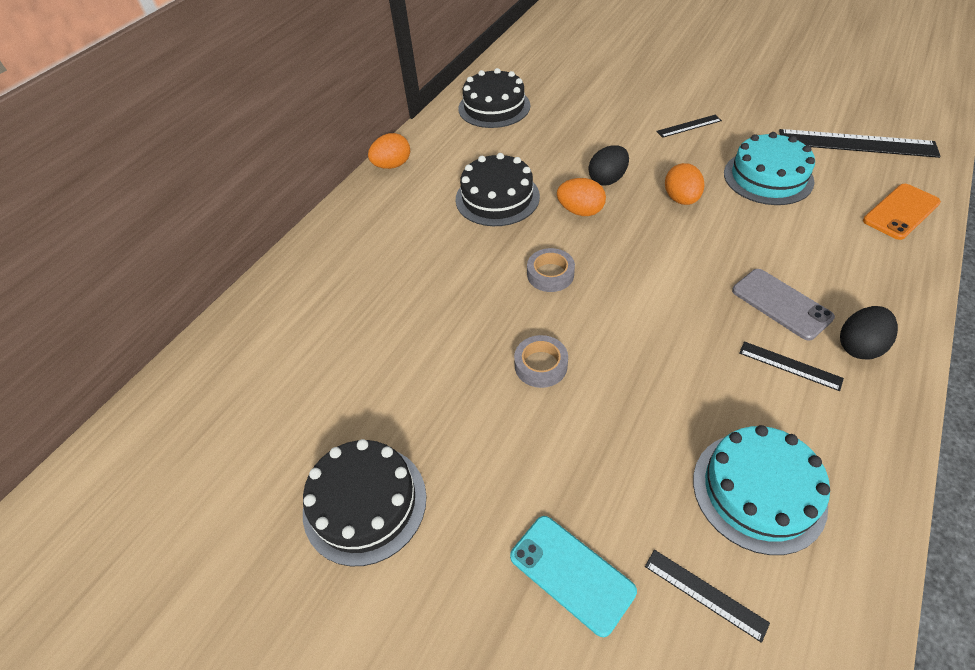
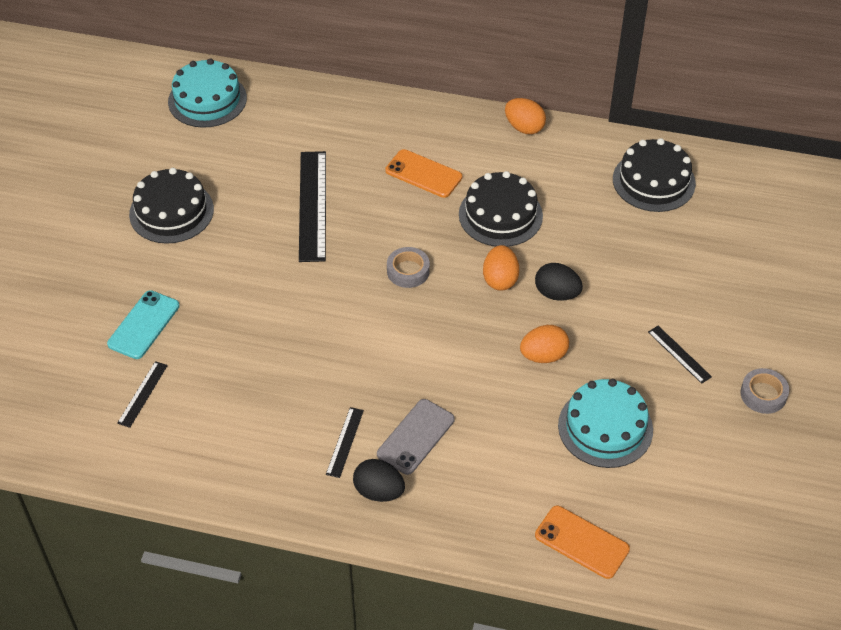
camera: 70 degrees right, 0 degrees up
(418, 241) = (423, 174): none -> orange phone
(541, 365) = (306, 281): grey tape -> grey tape (763, 394)
(758, 491) = (222, 421): turquoise cake -> turquoise cake (207, 100)
(856, 143) = (700, 512): black ruler -> black ruler (313, 205)

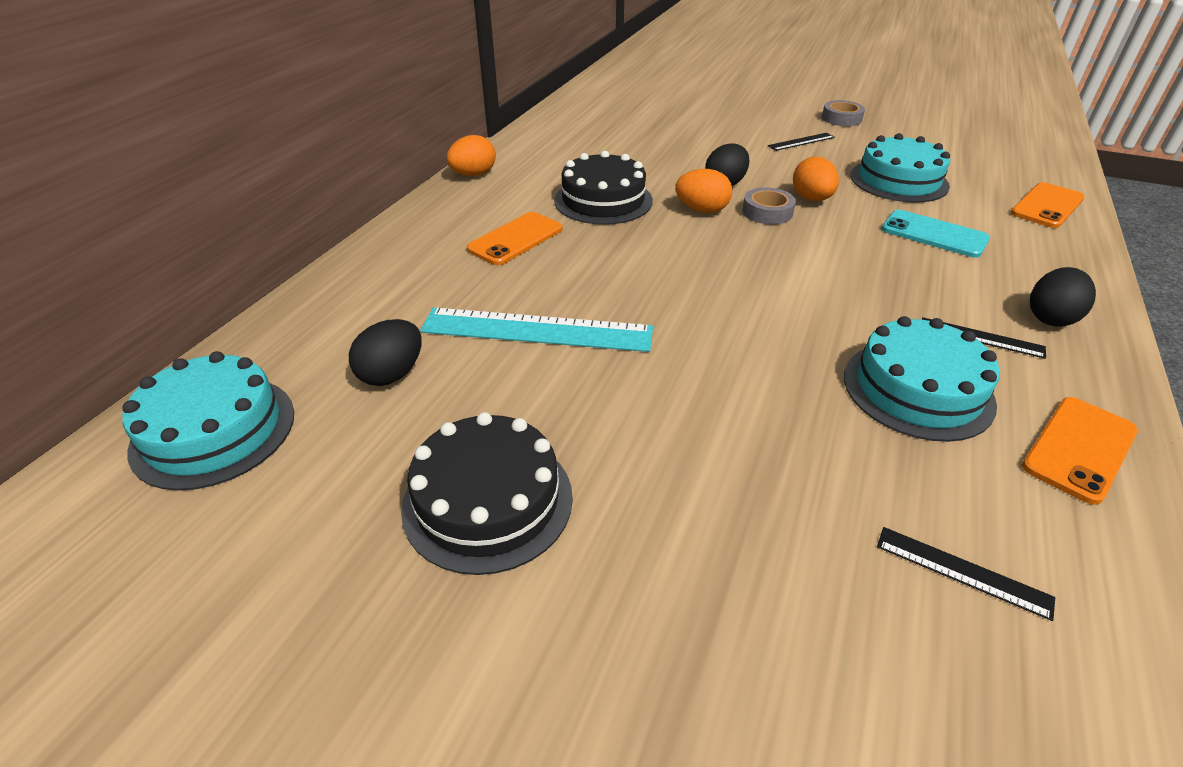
camera: 80 degrees left, 10 degrees down
(144, 325) = (784, 561): turquoise phone -> turquoise phone (934, 234)
(236, 468) = (1079, 449): none -> orange phone
(260, 151) = (392, 374): none -> black egg
(281, 396) = (917, 389): none -> turquoise cake
(313, 205) = (537, 330): black ruler -> turquoise ruler
(408, 271) = (681, 265): grey tape -> grey tape (767, 212)
(415, 437) = (951, 284): grey phone -> none
(653, 181) = (583, 127): black cake -> none

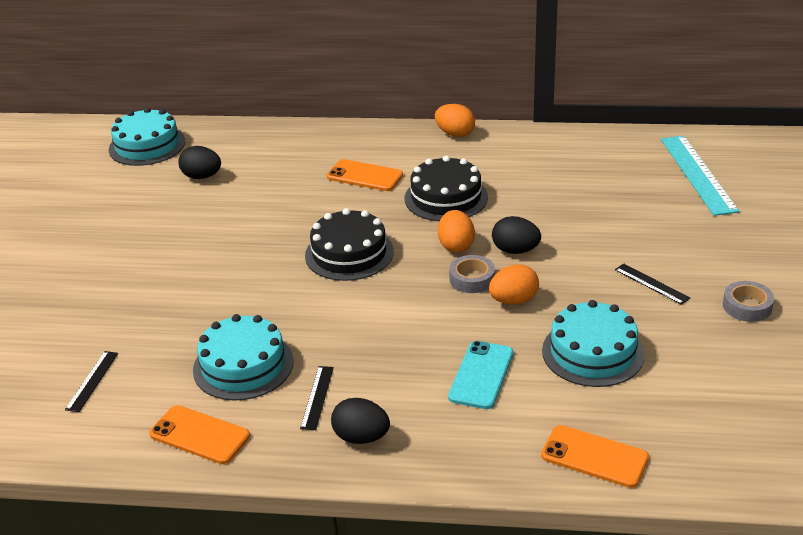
camera: 75 degrees right, 5 degrees down
(488, 500) = (116, 230): black cake -> black cake (349, 253)
(537, 330) = (258, 210): turquoise ruler -> turquoise ruler (698, 174)

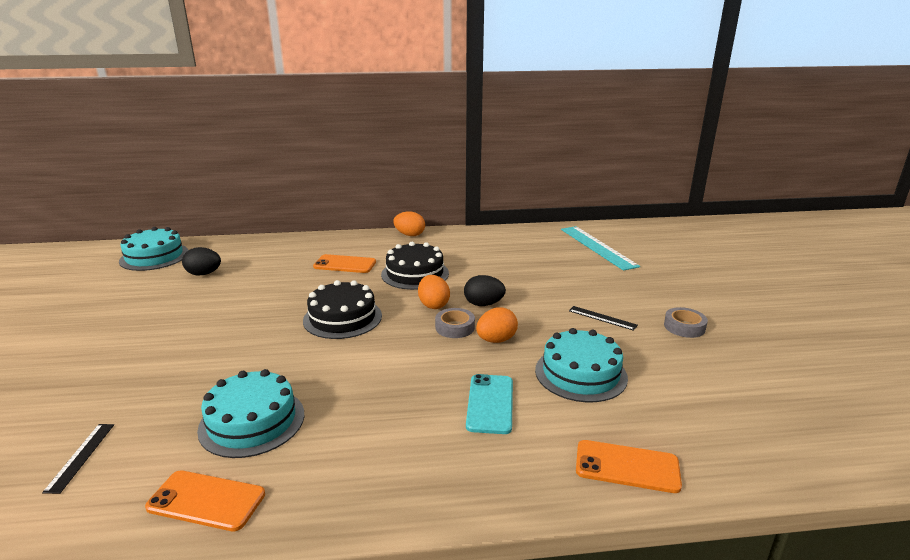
camera: 15 degrees left, 10 degrees down
(317, 397) = (334, 443): black ruler -> none
(361, 437) = (388, 479): black egg -> none

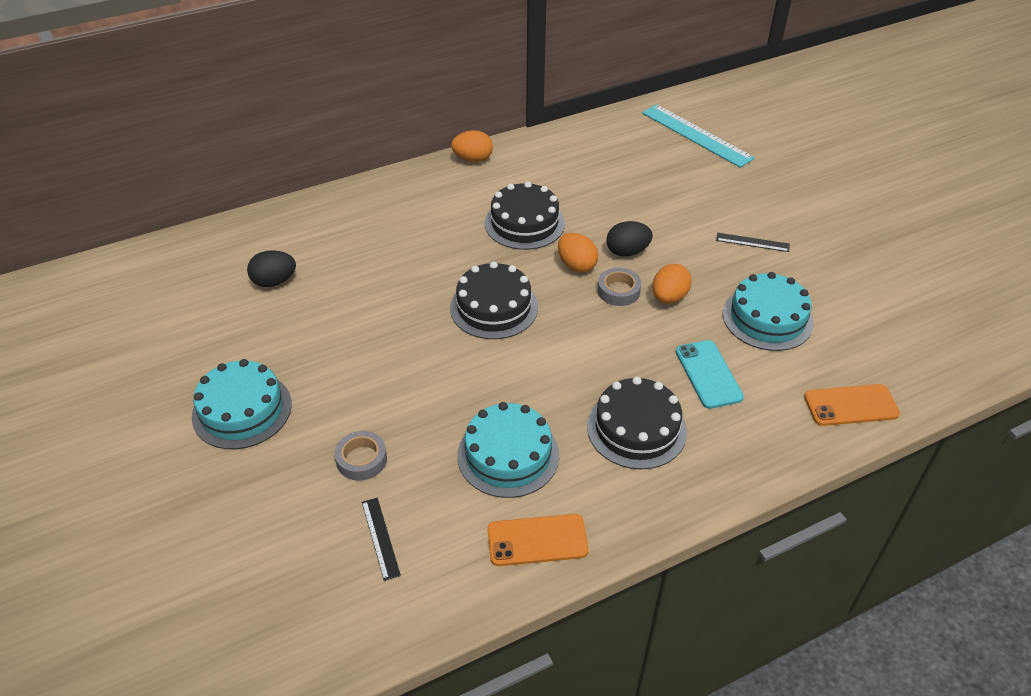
camera: 20 degrees left, 20 degrees up
(154, 256) = (180, 268): turquoise cake -> turquoise cake (242, 410)
(345, 264) = (433, 227): orange phone -> none
(385, 430) = (636, 428): none -> black cake
(684, 327) = (831, 235): grey tape -> grey tape (361, 459)

